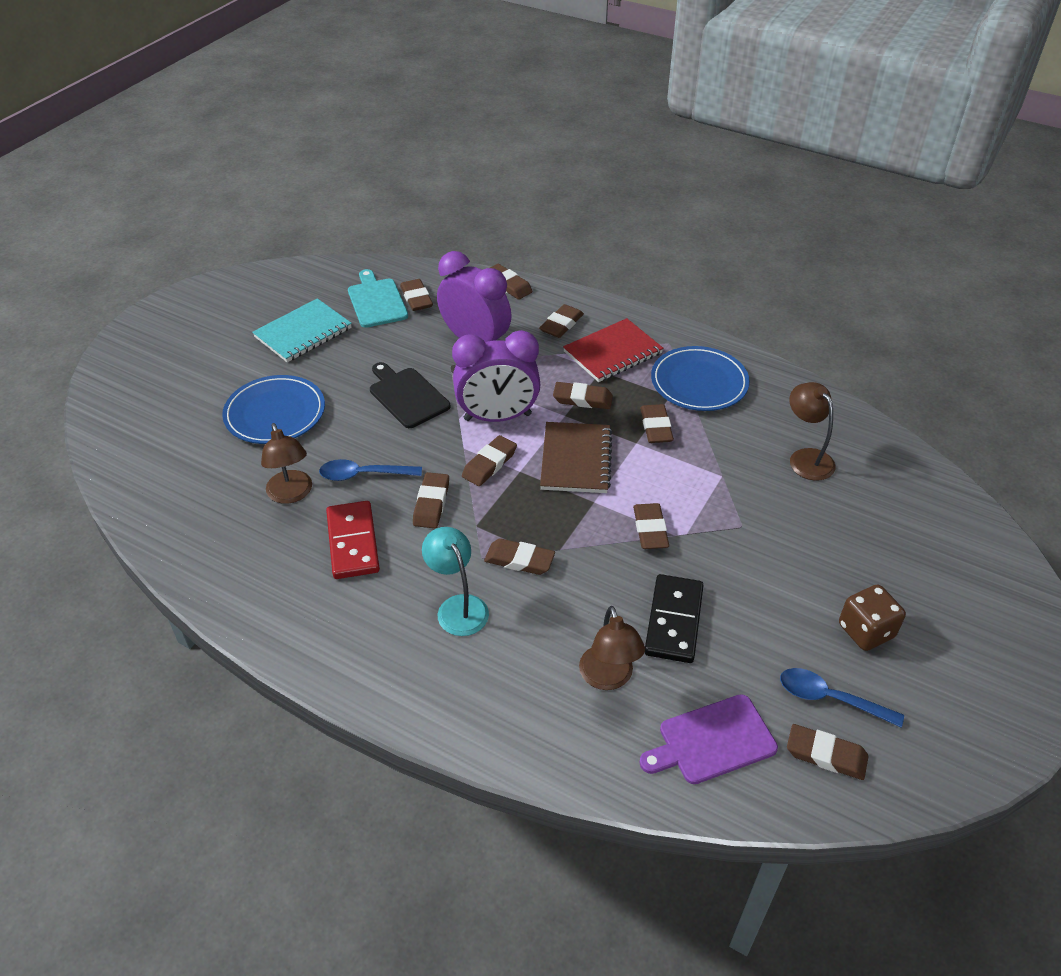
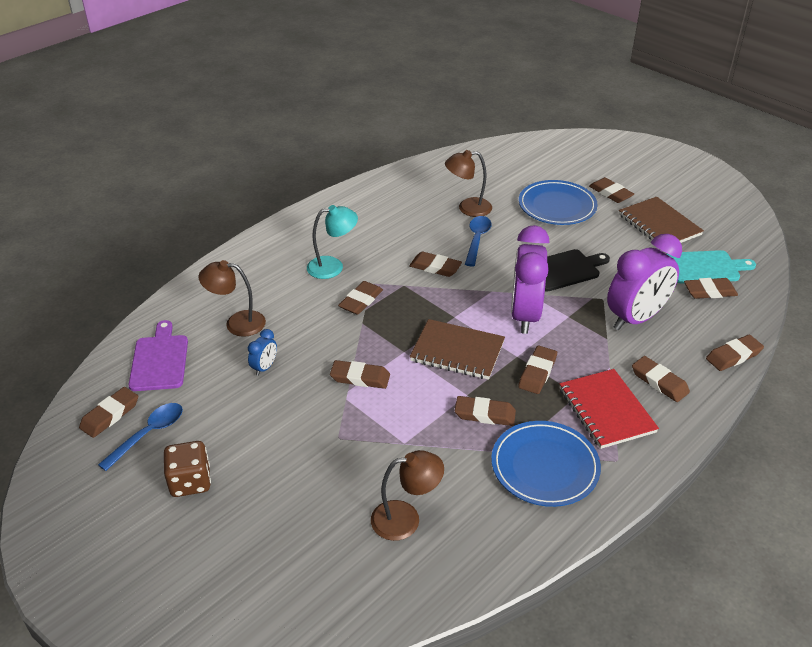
camera: 105 degrees right, 5 degrees down
(303, 333) = (659, 225): turquoise notebook -> brown notebook
(353, 542) = (411, 229): red domino -> none
(489, 464) = (468, 302): brown eraser -> brown eraser (610, 193)
(674, 621) = (264, 367): black domino -> blue clock

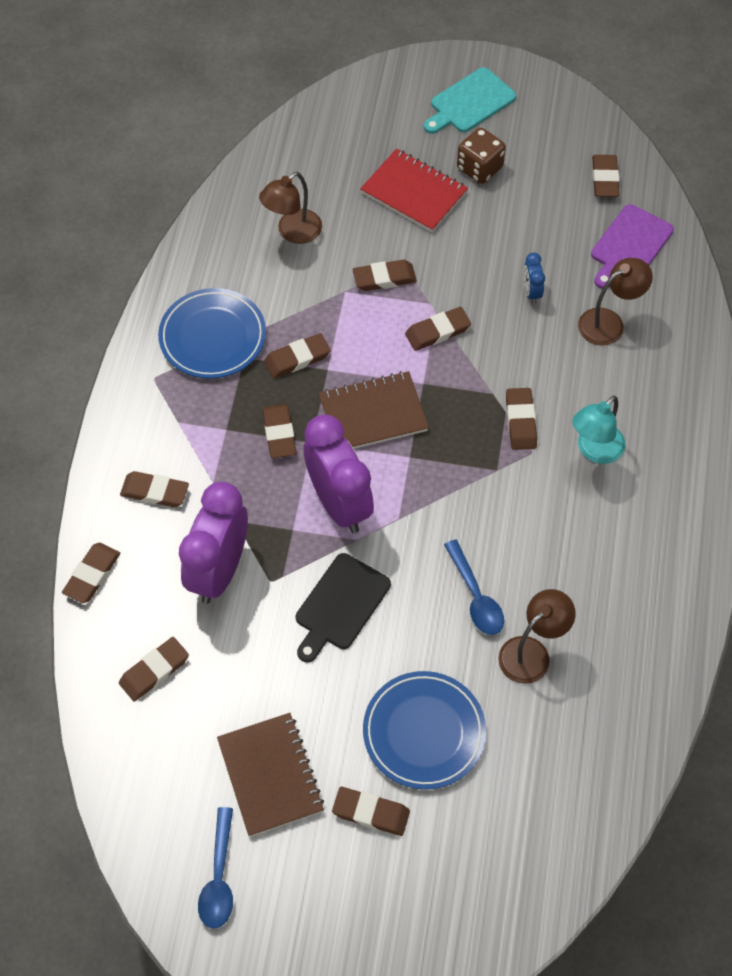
camera: 145 degrees right, 20 degrees up
(148, 434) = (555, 182): blue spoon -> blue spoon (219, 877)
(159, 360) = (629, 246): purple cutting board -> purple cutting board turned 75 degrees clockwise
(435, 267) = (486, 518): brown eraser -> brown eraser (384, 278)
(606, 410) = (190, 426): red notebook -> red notebook (414, 193)
(659, 225) = (270, 775): brown notebook -> brown notebook turned 45 degrees clockwise
(705, 267) = (176, 716): turquoise cutting board -> turquoise cutting board (469, 103)

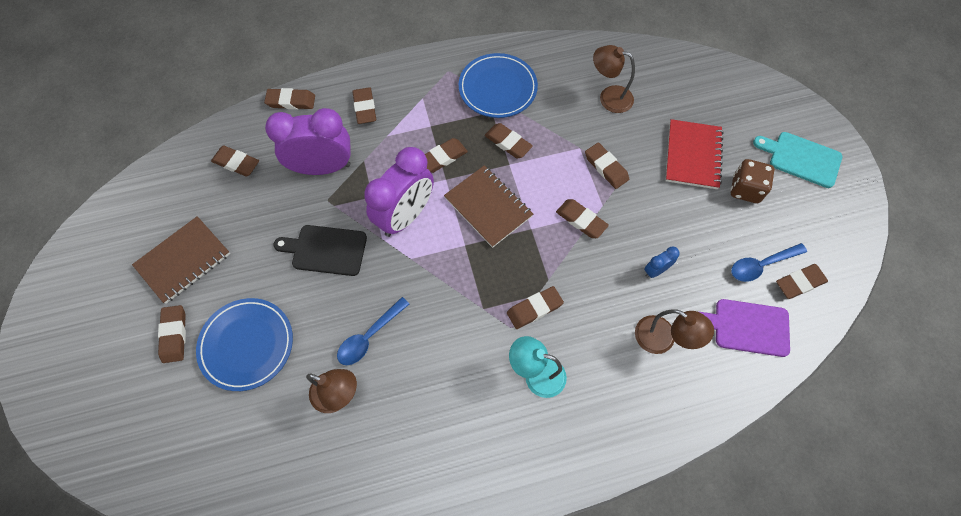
camera: 65 degrees right, 5 degrees up
(219, 877) = (103, 261): blue spoon -> blue spoon (761, 265)

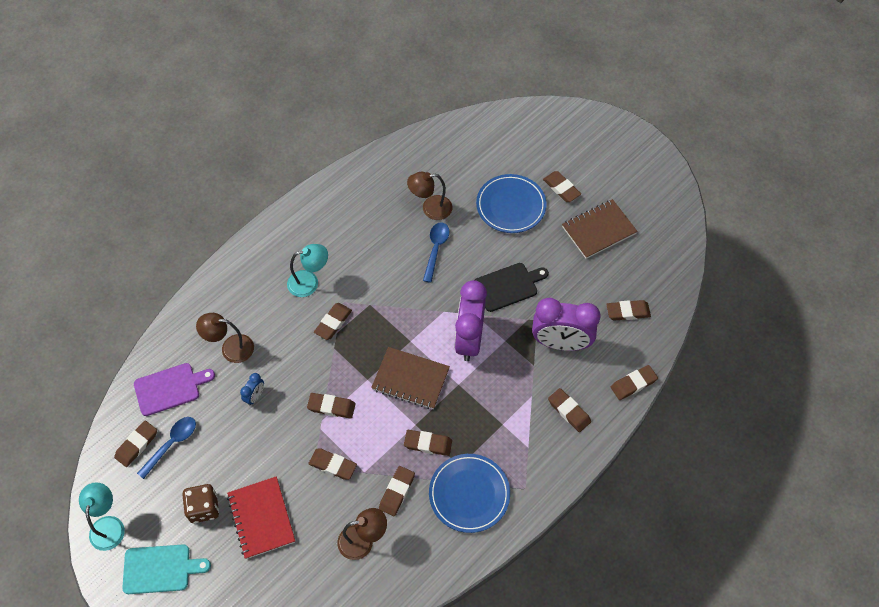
camera: 150 degrees right, 5 degrees down
(183, 260) = (598, 230): brown notebook -> brown notebook turned 45 degrees clockwise
(322, 167) = (560, 343): purple clock -> purple clock turned 45 degrees clockwise
(443, 157) = (473, 401): brown eraser -> brown eraser (397, 492)
(845, 218) = (108, 525): none -> turquoise lamp

